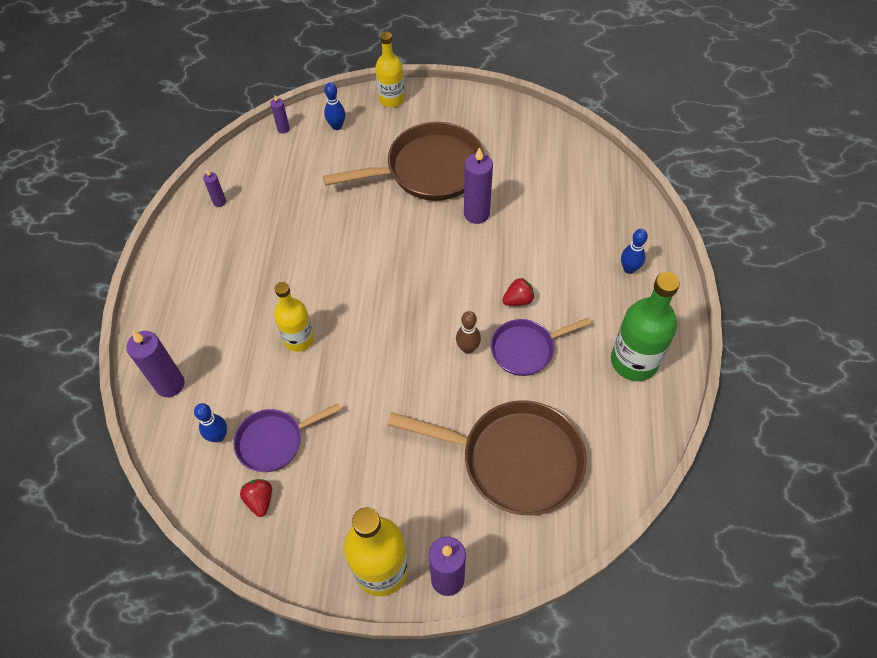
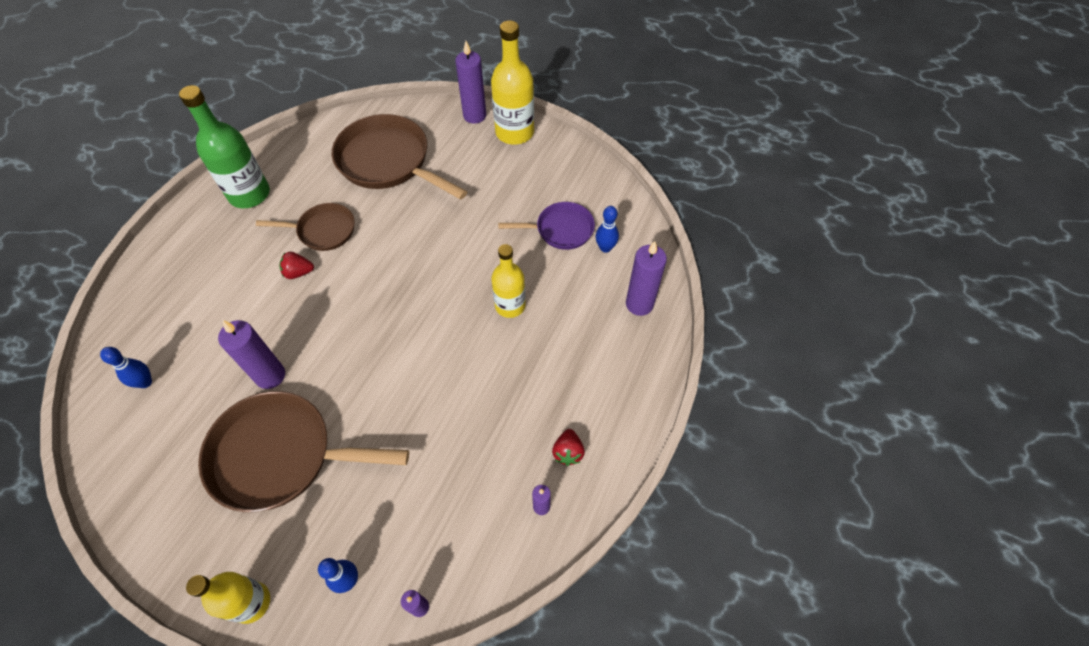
camera: 160 degrees left, 0 degrees up
(260, 500) = (584, 194): red strawberry -> red strawberry (568, 452)
(468, 348) = (369, 247): brown bowling pin -> none
(526, 349) = (323, 230): purple pan -> brown pan
(629, 269) = (183, 266): blue bowling pin -> blue bowling pin (145, 382)

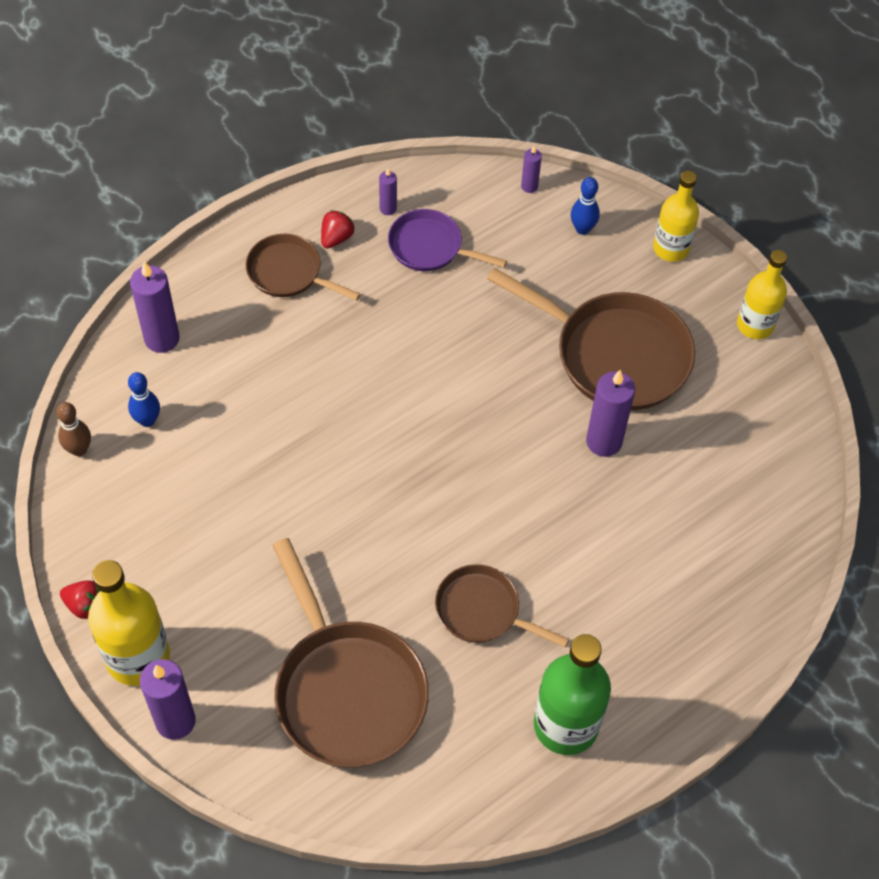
camera: 155 degrees left, 0 degrees up
(145, 382) = (745, 496): blue bowling pin -> none
(298, 272) = (534, 560): red strawberry -> red strawberry (85, 605)
(510, 305) = (304, 402): yellow bottle -> yellow bottle (755, 325)
(560, 230) = (183, 469): purple pan -> purple pan (430, 247)
(585, 400) = (289, 273): none -> brown pan
(633, 213) = (79, 449): none -> brown bowling pin

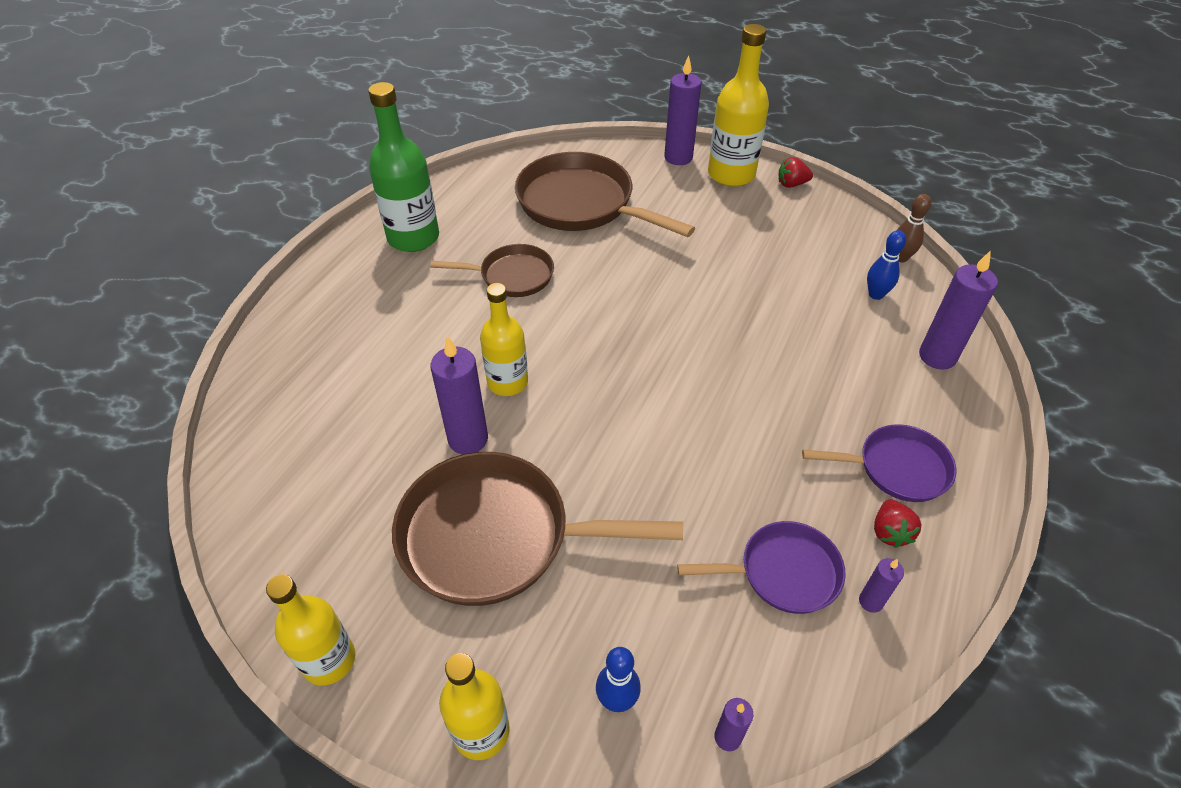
camera: 155 degrees right, 10 degrees down
(289, 273) = (896, 468): brown pan -> purple pan
(546, 482) = (507, 382): none -> yellow bottle

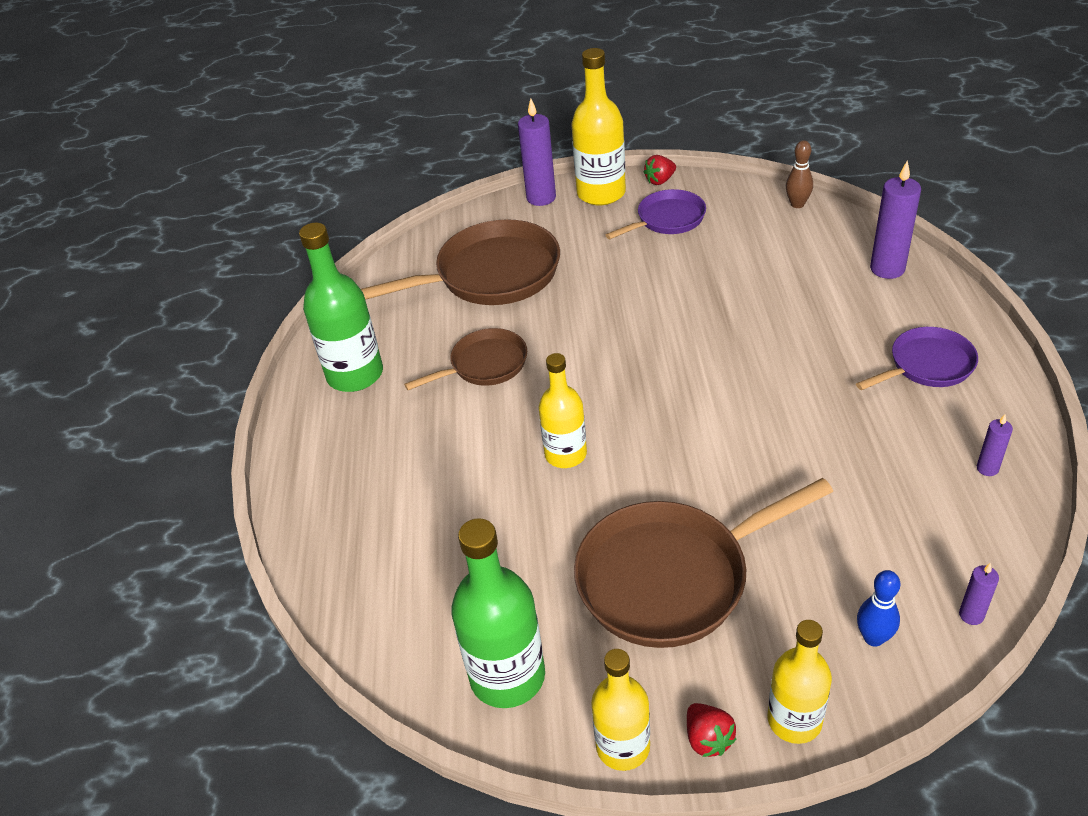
camera: 25 degrees left, 5 degrees down
(301, 543) = (507, 676): none -> green bottle
(468, 439) = (575, 517): purple candle -> none
(581, 204) = (490, 275): brown pan -> brown pan turned 150 degrees clockwise
(782, 572) = (911, 482): purple pan -> purple pan (667, 220)
(876, 294) = (803, 242): blue bowling pin -> none
(890, 532) = (960, 413): red strawberry -> red strawberry (708, 739)

